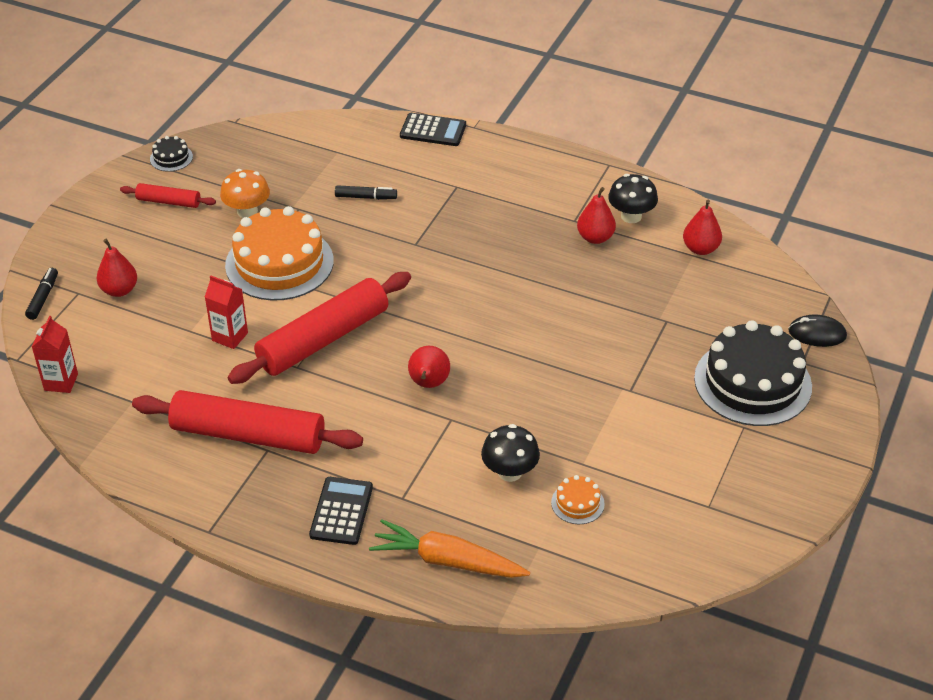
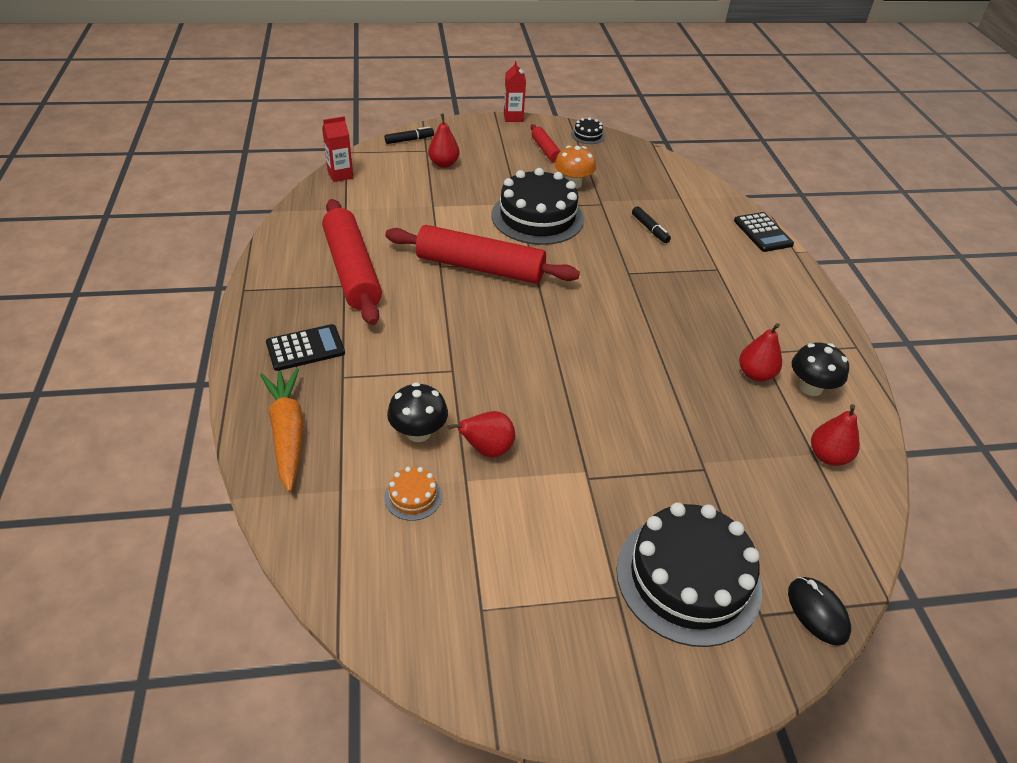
camera: 55 degrees right, 0 degrees up
(230, 337) = (442, 224): red carton -> red carton (513, 117)
(279, 263) = (537, 217): orange cake -> black cake
(428, 384) = (481, 341): red pear -> red pear (487, 450)

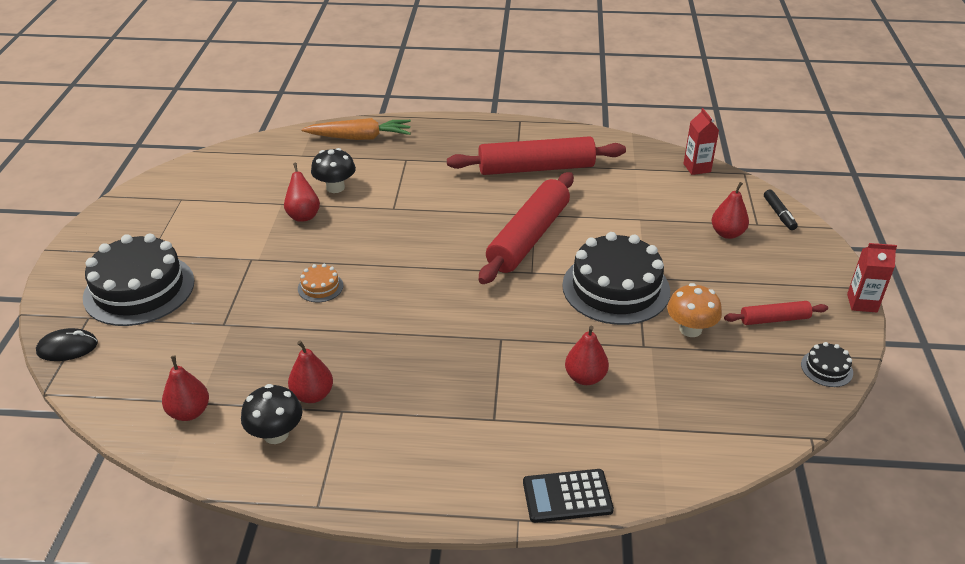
camera: 105 degrees right, 5 degrees down
(305, 348) = (442, 145): black calculator -> none
(413, 496) = (280, 181): orange cake -> orange cake (320, 287)
(650, 229) = (585, 377): black marker -> red pear

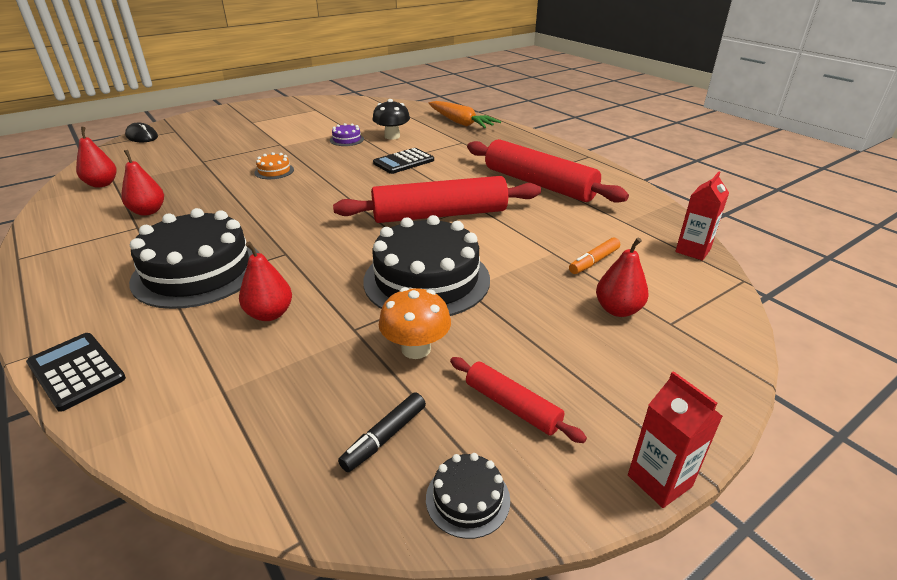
camera: 50 degrees right, 5 degrees down
(139, 289) = (214, 131): black cake -> black cake (198, 271)
(276, 434) = (95, 216): black mushroom -> none
(303, 215) = (347, 140): red pear -> purple cake
(404, 208) = (404, 162): none -> black calculator
(668, 210) = (594, 261): none -> orange marker
(779, 214) = (718, 331): black marker -> black marker (385, 437)

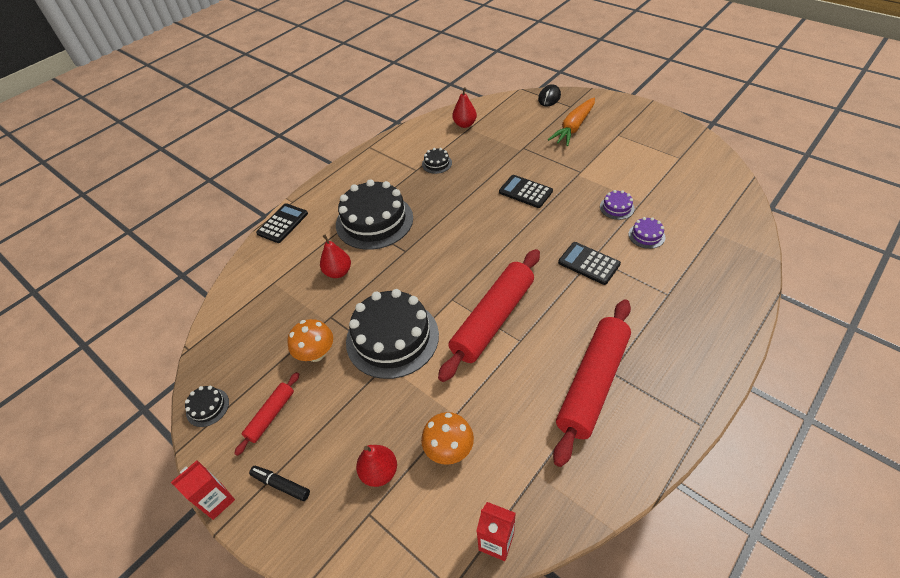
camera: 80 degrees right, 15 degrees up
(148, 211) = (437, 163): red pear -> black cake
(274, 171) = (525, 192): orange cake -> black calculator
(385, 437) = (245, 360): black marker -> black marker (281, 485)
(392, 136) = (646, 235): black mushroom -> purple cake
(440, 214) = (493, 319): red rolling pin -> red rolling pin turned 60 degrees clockwise
(460, 123) = (728, 278): orange carrot -> orange carrot (574, 127)
(594, 261) = (449, 449): orange marker -> orange mushroom

